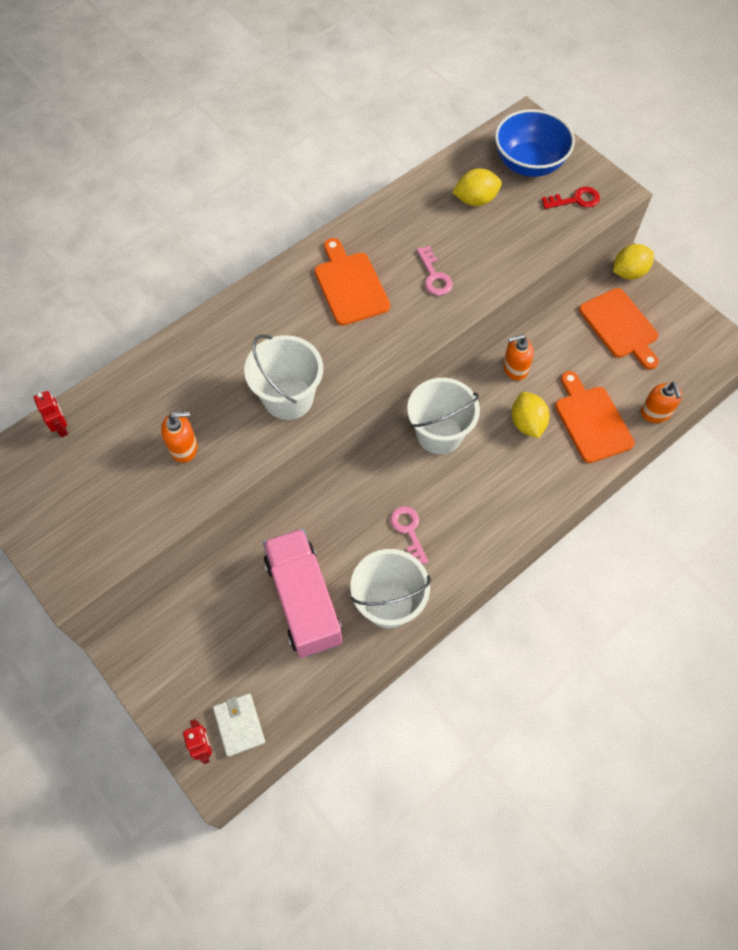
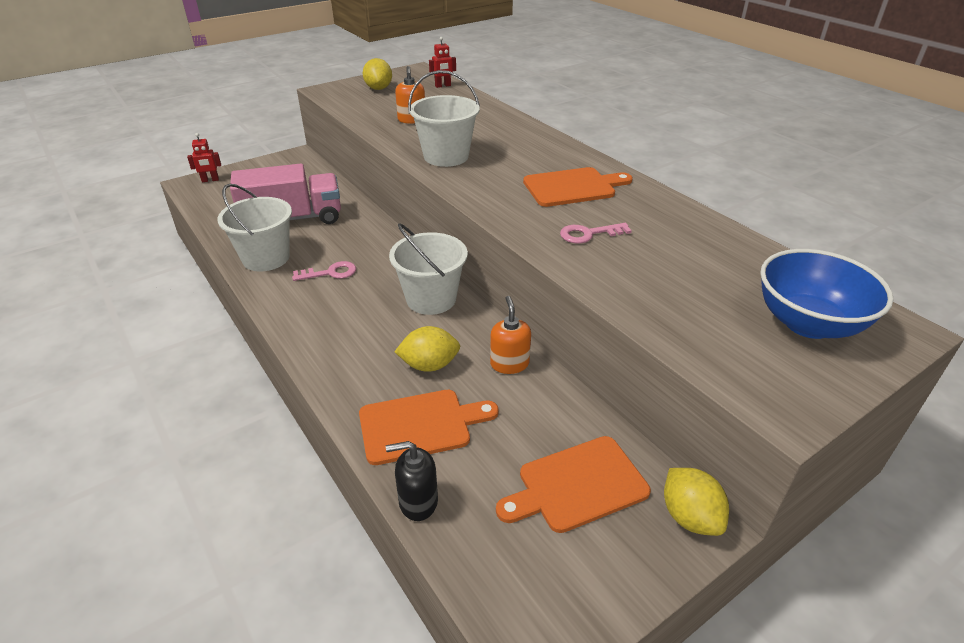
camera: 95 degrees right, 25 degrees down
(239, 725) = (214, 192): white wallet -> none
(475, 200) = (718, 271): yellow lemon -> yellow lemon (378, 88)
(575, 200) = (749, 362): red key -> none
(655, 413) = (418, 501): orange soap dispenser -> black soap dispenser

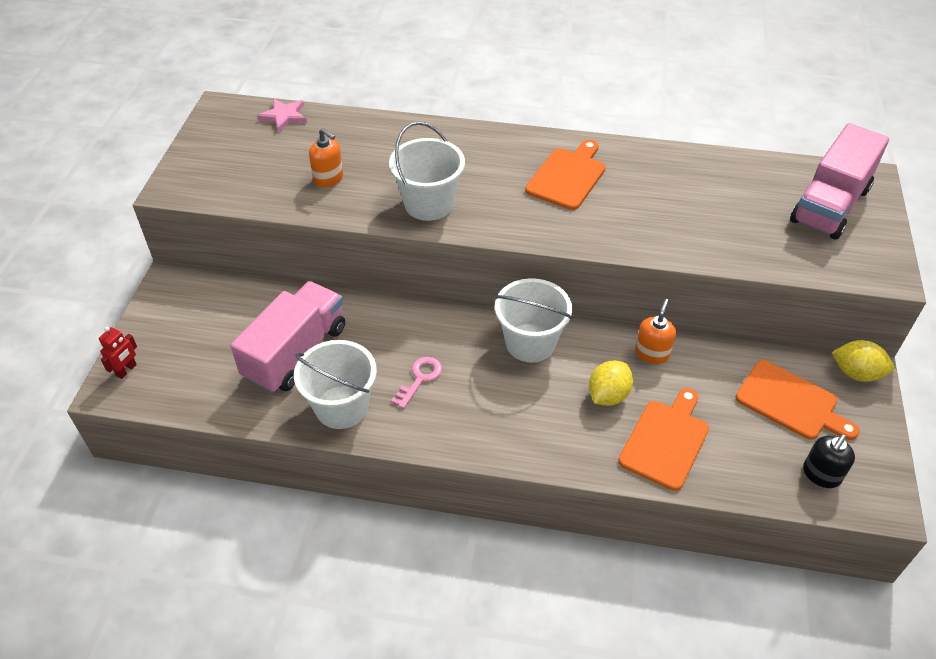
camera: 45 degrees left, 10 degrees up
(378, 88) = (225, 155): yellow lemon -> none
(418, 501) = (734, 486): black soap dispenser -> black soap dispenser (821, 474)
(443, 86) = (284, 117): red robot -> pink star
(509, 364) = (652, 353): orange soap dispenser -> orange soap dispenser turned 75 degrees clockwise
(577, 485) = (791, 402): orange cutting board -> orange cutting board turned 75 degrees counterclockwise
(589, 234) = (639, 215): pink key -> none
(808, 323) = (830, 205): blue bowl -> pink truck

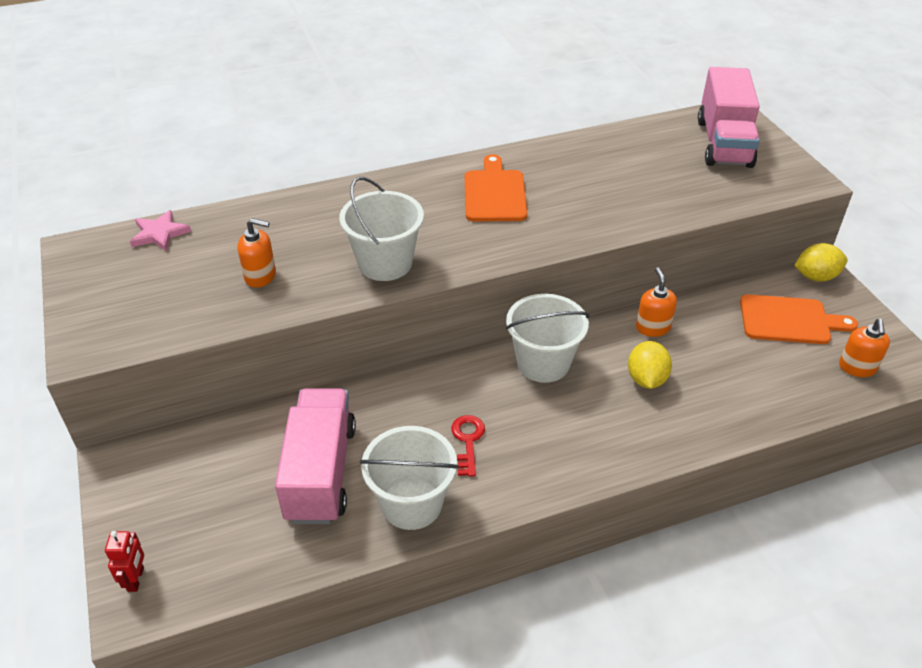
camera: 30 degrees left, 5 degrees down
(419, 379) = (468, 441): pink key -> red key
(665, 441) = (723, 396): orange cutting board -> none
(821, 474) = (857, 367): black soap dispenser -> orange soap dispenser

